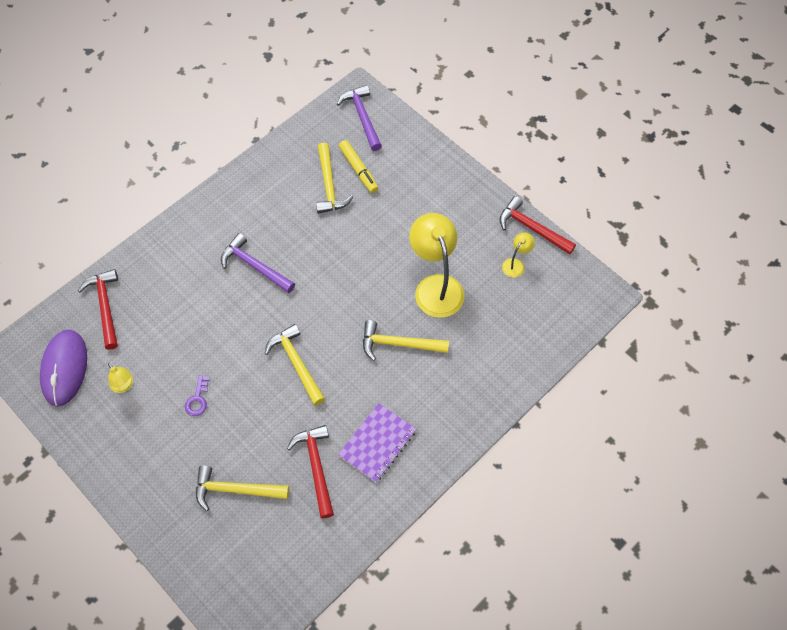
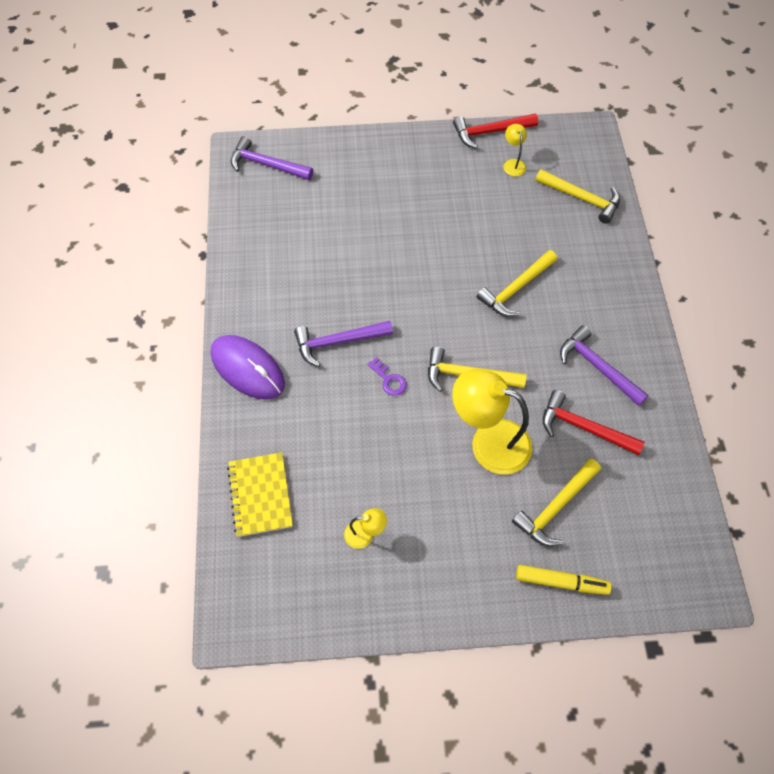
camera: 50 degrees left, 0 degrees up
(64, 368) = (296, 578): purple mouse -> purple mouse (247, 369)
(105, 306) = (260, 495): red hammer -> yellow notebook
(198, 399) = (435, 479): purple key -> purple key (389, 380)
(329, 186) = (311, 233): yellow hammer -> yellow hammer (581, 198)
(358, 170) = (317, 202): yellow marker -> yellow marker (561, 582)
(377, 443) = (597, 366): purple notebook -> purple hammer
(436, 286) = (484, 227): yellow lamp -> yellow lamp (488, 442)

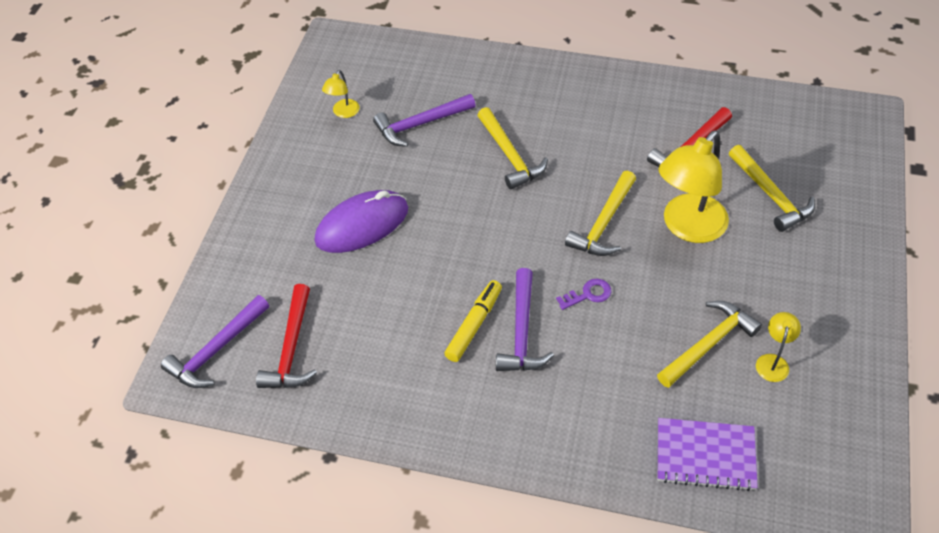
camera: 70 degrees left, 10 degrees down
(247, 369) = (528, 435): purple mouse -> purple mouse (362, 225)
(260, 495) = (705, 455): yellow notebook -> purple notebook
(490, 132) = (288, 119): red hammer -> red hammer (291, 348)
(513, 164) = (343, 113): yellow lamp -> yellow lamp turned 75 degrees counterclockwise
(561, 582) = (848, 213): yellow marker -> yellow marker (474, 325)
(581, 198) = (418, 72): yellow hammer -> yellow hammer (709, 344)
(597, 366) = (625, 120): purple hammer -> purple hammer (420, 124)

